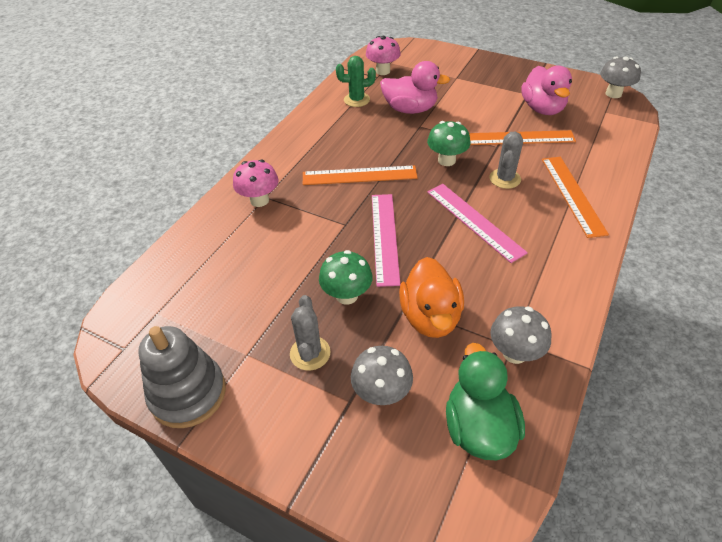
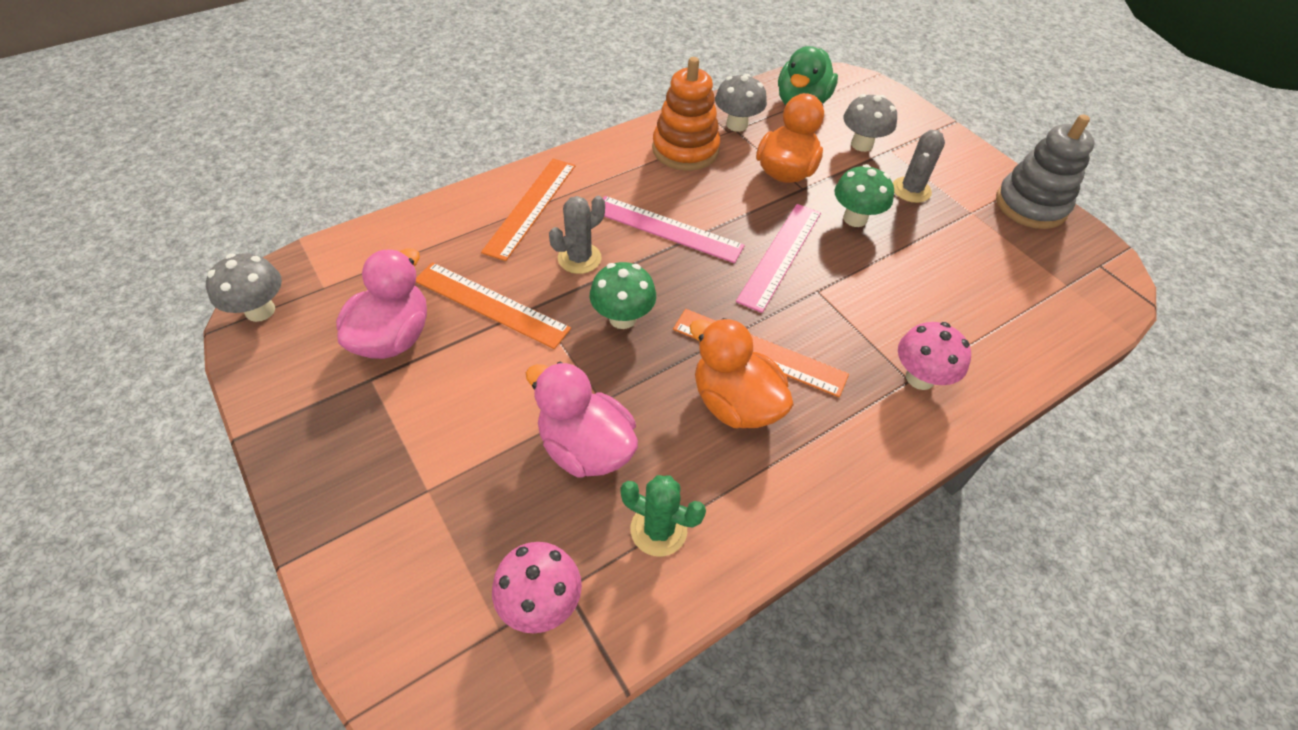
camera: 155 degrees left, 5 degrees up
(356, 149) = (735, 403): none -> orange duck
(474, 221) = (667, 228): pink ruler -> pink ruler turned 60 degrees counterclockwise
(529, 296) = (685, 150): none -> orange stacking toy

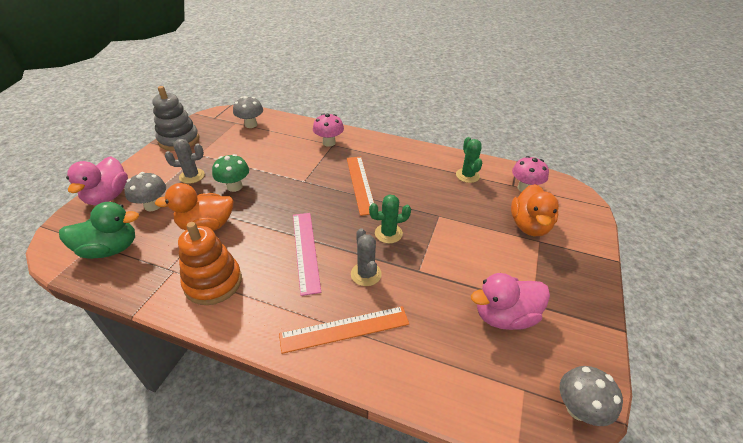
camera: 125 degrees left, 10 degrees down
(491, 304) = (437, 290): orange ruler -> none
(579, 258) = (366, 274): grey cactus -> grey cactus turned 60 degrees clockwise
(585, 447) = (464, 208): pink duck -> pink duck (108, 196)
(622, 318) = (388, 233): green mushroom -> green cactus
(735, 403) = (395, 180): orange duck -> orange duck (529, 226)
(737, 125) = (161, 270): grey mushroom -> grey mushroom (251, 124)
(780, 255) = (289, 200): pink ruler -> none

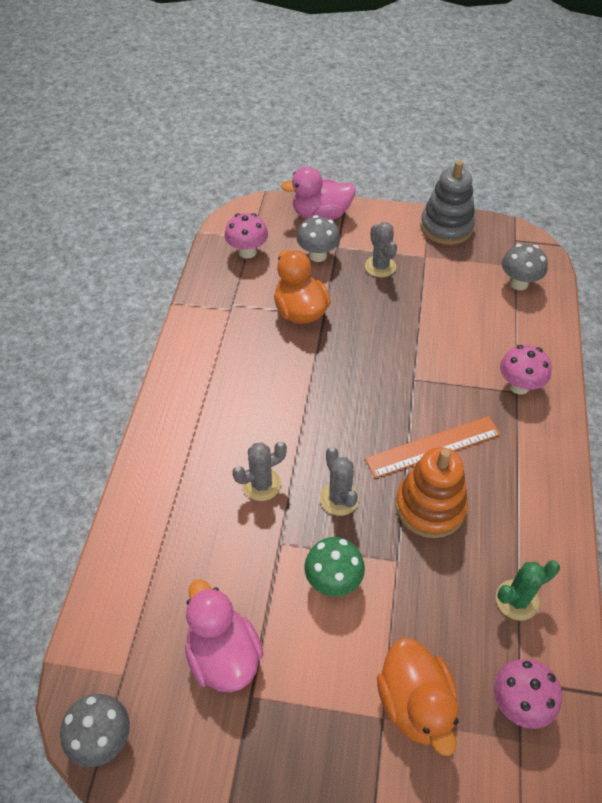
camera: 80 degrees right, 10 degrees up
(110, 249) = (247, 252): green duck -> pink mushroom
(213, 282) = (221, 346): orange stacking toy -> orange stacking toy (430, 507)
(234, 187) = (375, 312): green mushroom -> green mushroom (333, 580)
(305, 251) = (285, 414): pink ruler -> none
(345, 329) = (180, 478): orange ruler -> none
(388, 233) = (339, 498): green cactus -> grey cactus
(529, 226) = (415, 703): orange duck -> orange duck turned 105 degrees counterclockwise

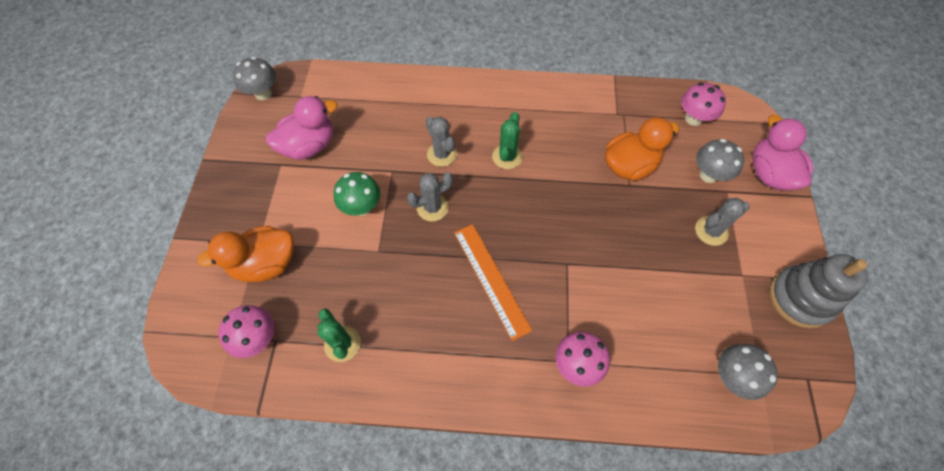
camera: 85 degrees right, 10 degrees up
(274, 416) = (507, 157): none -> green cactus
(430, 507) = (428, 276): orange stacking toy -> none

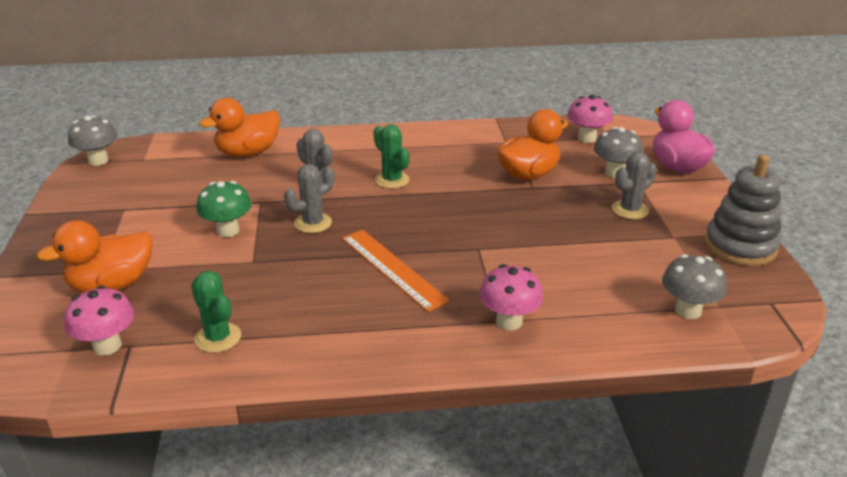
camera: 10 degrees left, 30 degrees down
(309, 146) = (158, 193): pink duck -> none
(388, 99) = (248, 153): none -> orange duck
(507, 157) = (392, 180): green cactus -> green cactus turned 45 degrees counterclockwise

